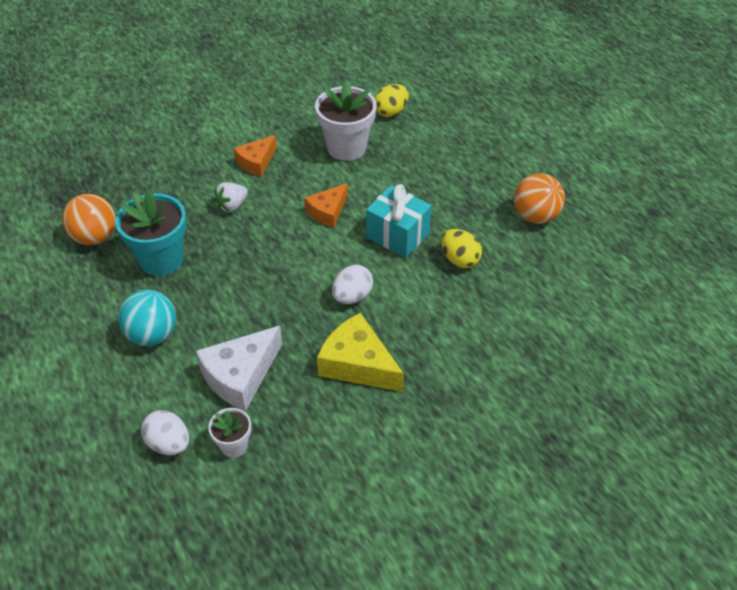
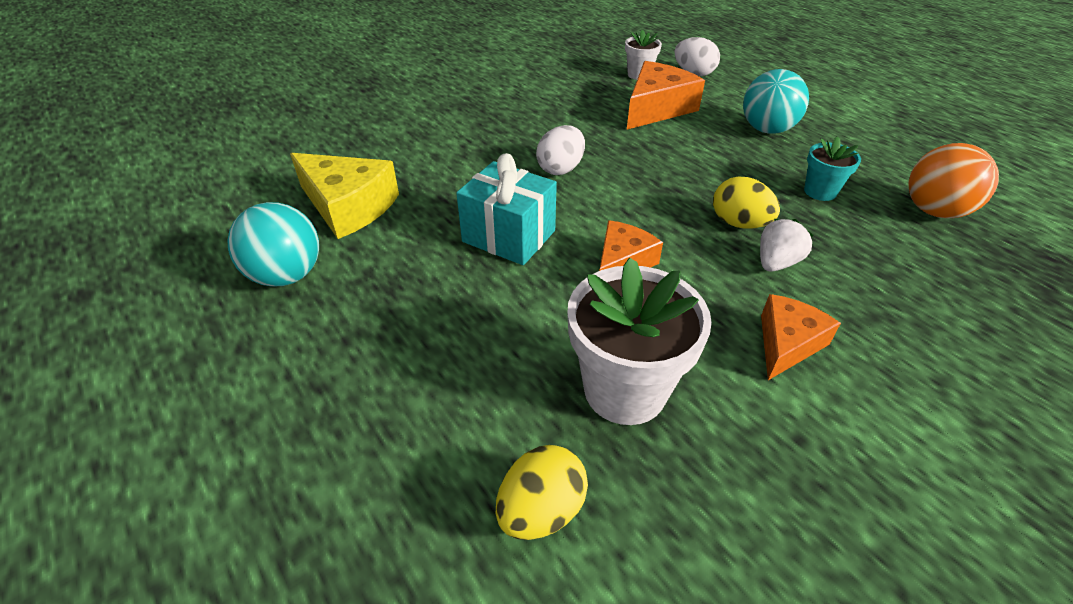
camera: 175 degrees right, 5 degrees down
(161, 259) = (820, 191): turquoise flower pot -> turquoise flower pot, size x0.53
(240, 376) = (656, 108): white cheese -> orange cheese
(358, 364) = (543, 120): yellow cheese -> yellow cheese (348, 206)
(459, 260) = (422, 212): yellow egg -> yellow egg (739, 223)
(535, 216) = (287, 275): orange ball -> turquoise ball

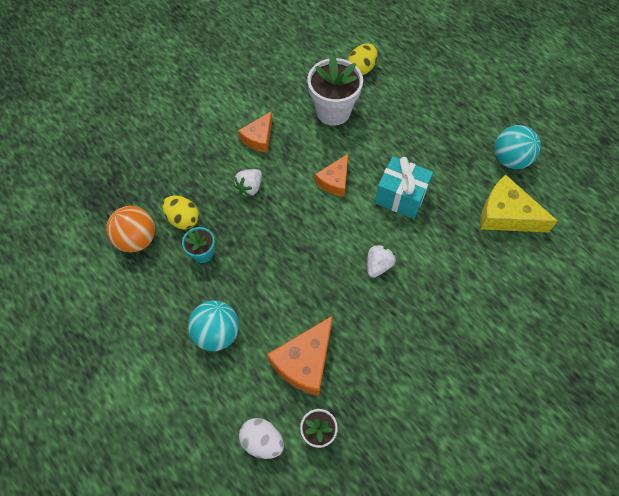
camera: 175 degrees right, 20 degrees up
(560, 169) = (378, 265): white egg -> white strawberry
(739, 223) = (263, 218): yellow egg -> yellow egg (183, 219)

